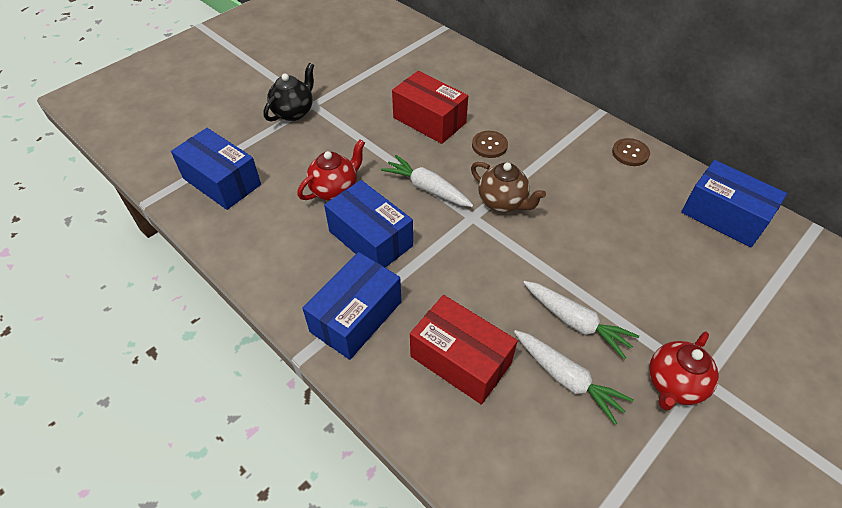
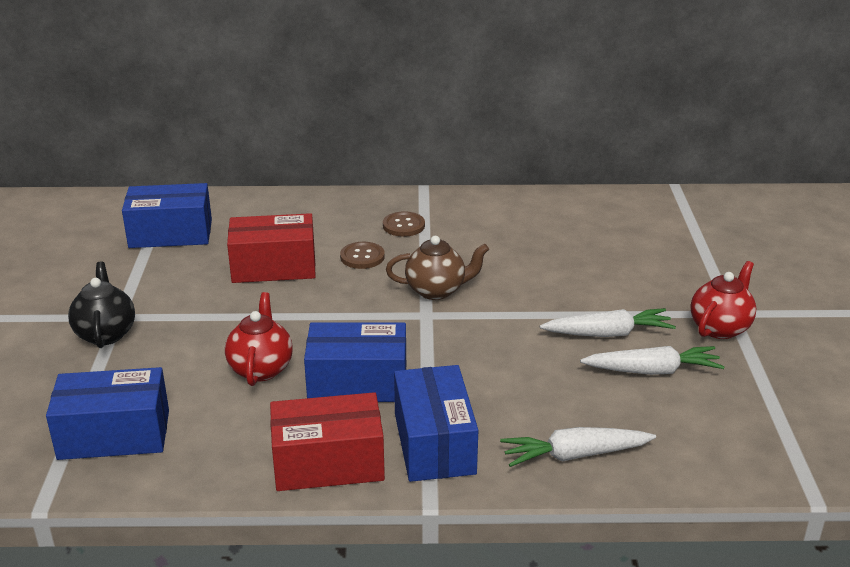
camera: 45 degrees left, 20 degrees down
(427, 188) = (353, 317): white carrot -> white carrot (575, 455)
(460, 360) = (563, 412): red box -> red box (328, 463)
(630, 153) = (488, 204): brown button -> brown button (403, 226)
(673, 384) = (720, 328): red teapot -> red teapot turned 135 degrees counterclockwise
(724, 216) = (611, 210): blue box -> blue box (171, 234)

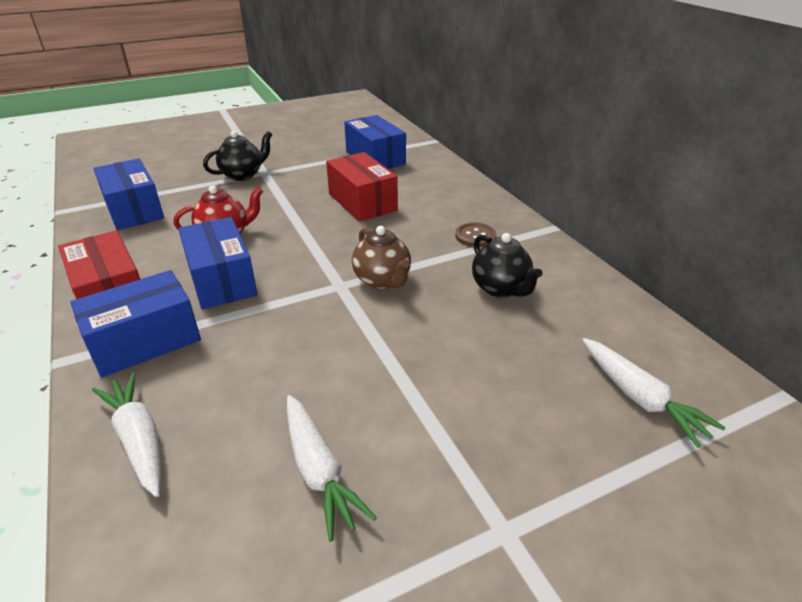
camera: 65 degrees right, 5 degrees up
(362, 257) = (407, 232): brown button -> none
(494, 239) = (500, 288): none -> black teapot
(608, 334) = (377, 413): white carrot -> white carrot (639, 398)
(720, 328) = (456, 524): red teapot -> none

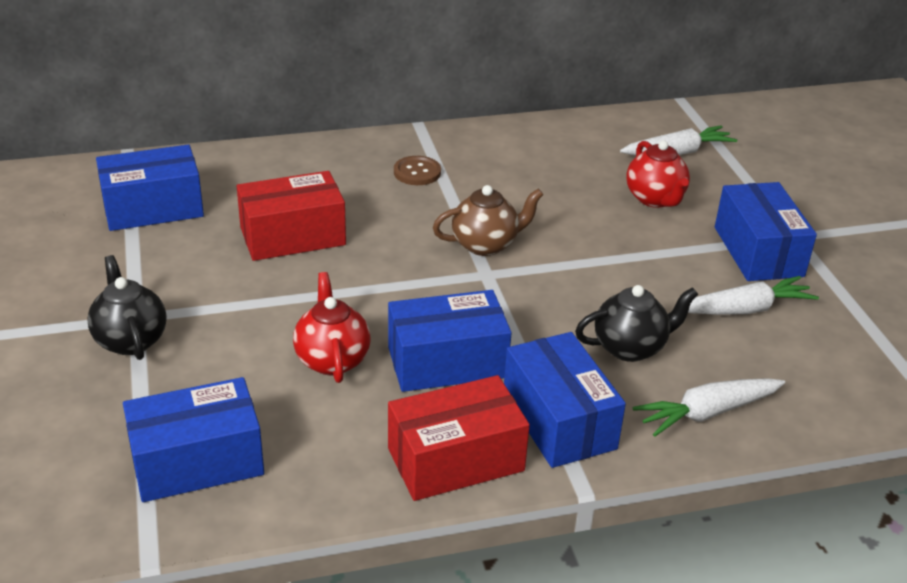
camera: 80 degrees left, 0 degrees up
(448, 485) = (758, 251): none -> blue box
(500, 288) = (521, 178): black teapot -> black teapot (630, 347)
(518, 382) = (655, 199): none -> red teapot

